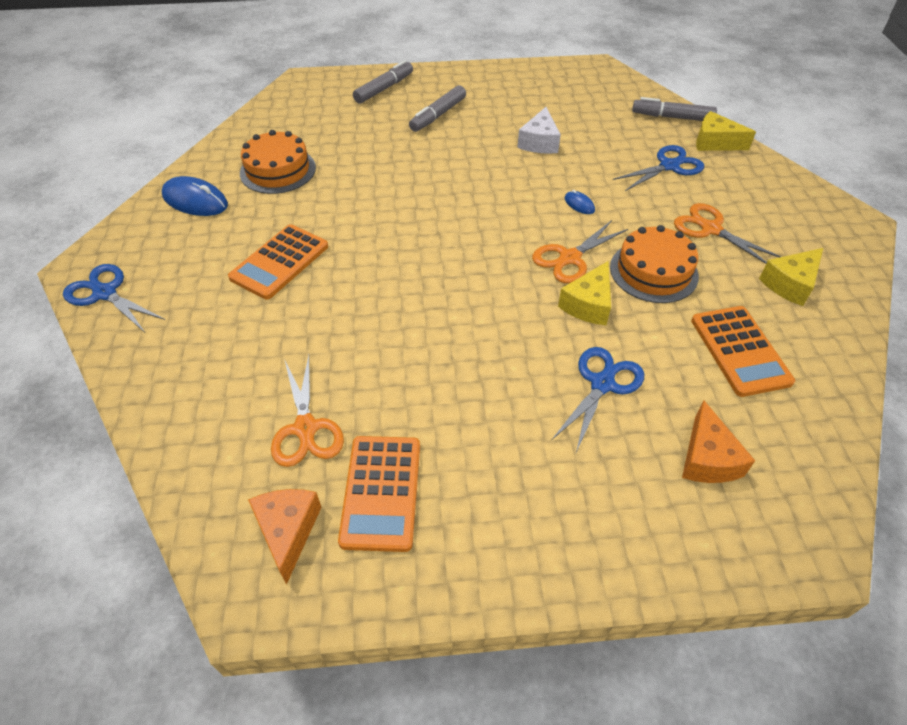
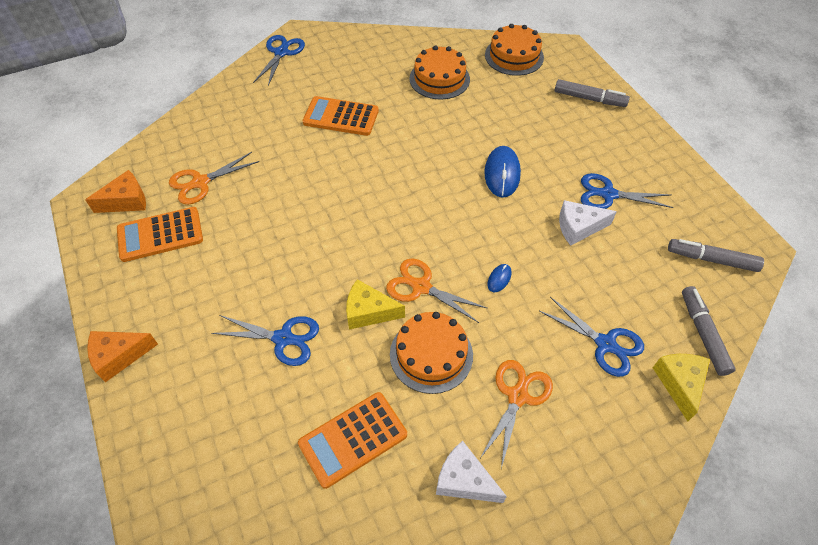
camera: 70 degrees right, 5 degrees up
(195, 201) = (384, 53): blue mouse -> blue mouse (502, 173)
(286, 113) = (514, 56): none -> orange cake
(438, 115) = (573, 145): grey marker -> grey marker (712, 259)
(509, 115) = (608, 194): none -> blue scissors
(707, 458) = (227, 424): orange cheese -> orange cheese (119, 356)
(790, 284) = (464, 480): yellow cheese -> white cheese

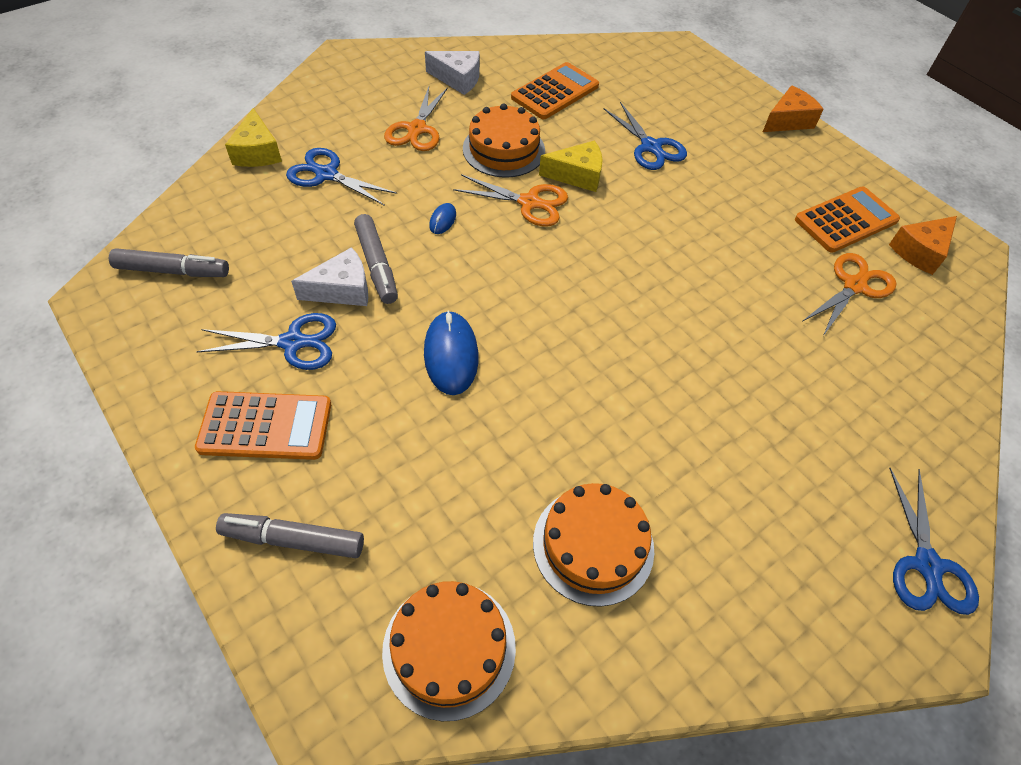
camera: 165 degrees right, 0 degrees up
(283, 338) = (650, 147): blue scissors -> blue scissors turned 120 degrees counterclockwise
(341, 117) = (731, 422): orange calculator -> orange calculator (266, 426)
(703, 334) = (216, 193): grey marker -> grey marker (377, 265)

